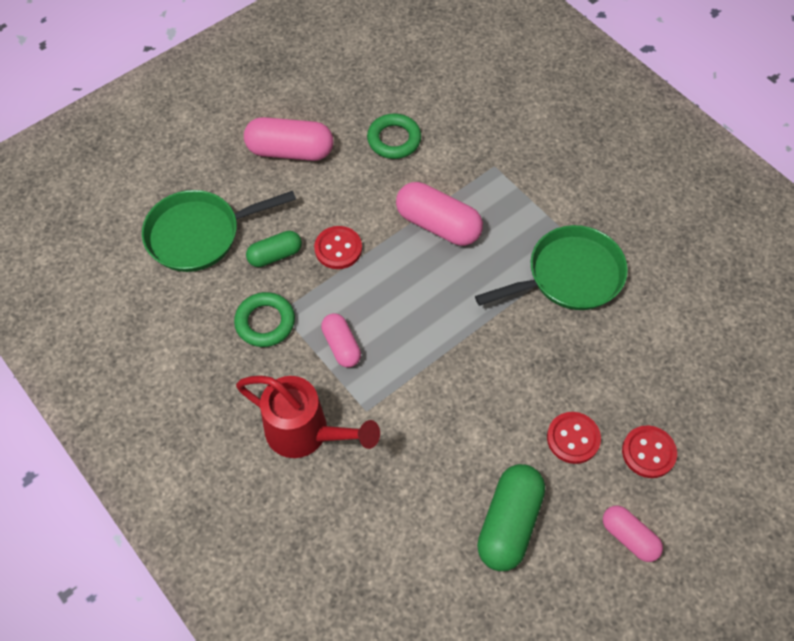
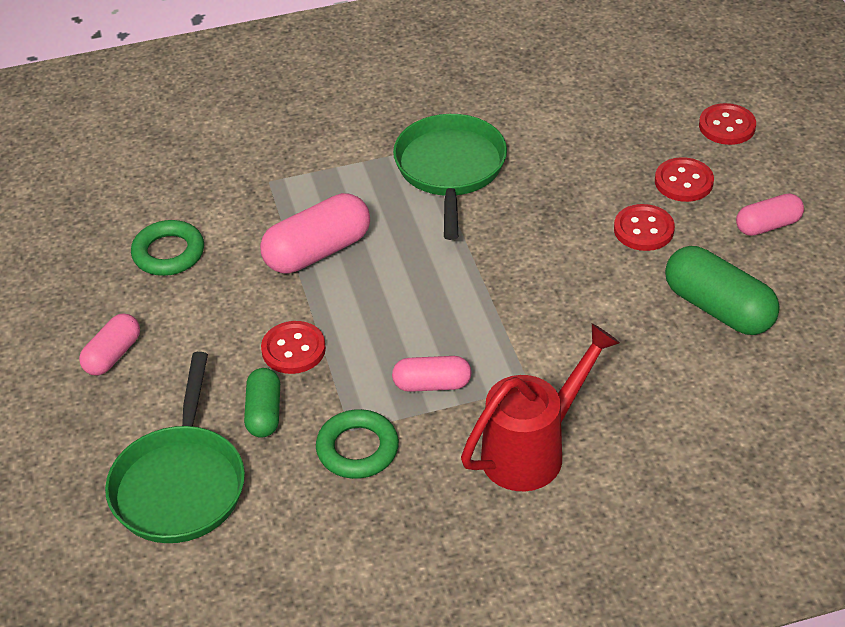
camera: 65 degrees left, 15 degrees down
(290, 151) = (113, 355): pink capsule -> pink capsule, size x0.61
(742, 467) = (727, 126): none -> red button

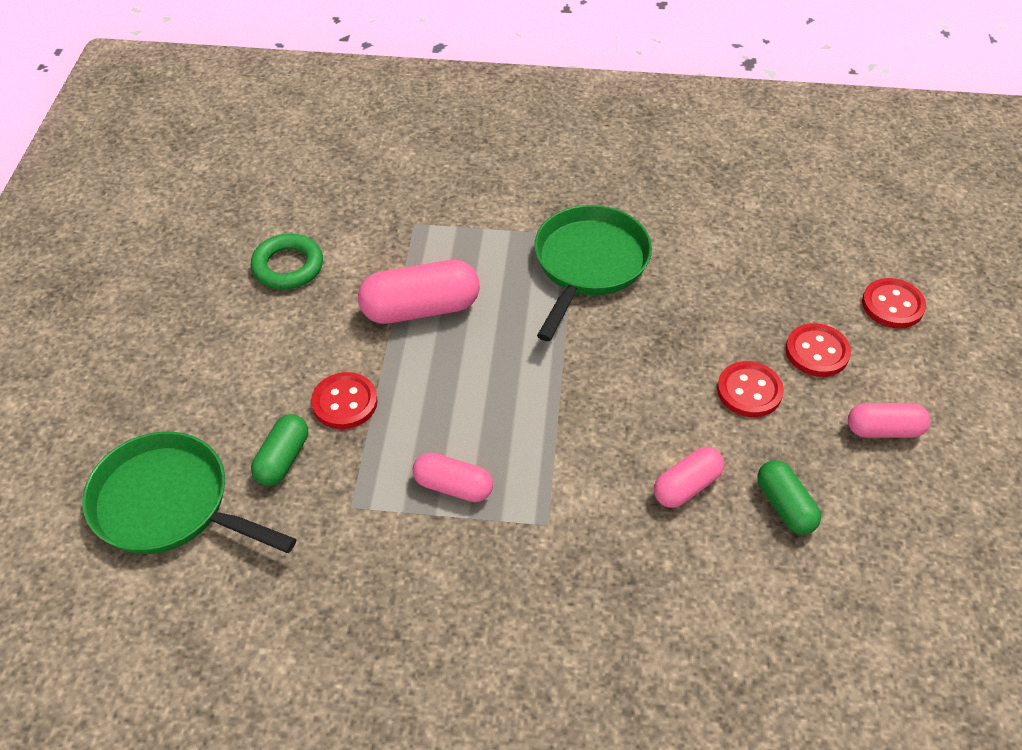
camera: 20 degrees right, 5 degrees up
(113, 355) = (184, 351): pink capsule -> pink capsule (686, 486)
(180, 483) = (169, 504): green pan -> green pan turned 90 degrees clockwise
(357, 449) = (347, 530): green ring -> none
(533, 450) = (514, 597): red watering can -> none
(718, 308) = (785, 506): green capsule -> green capsule, size x0.61

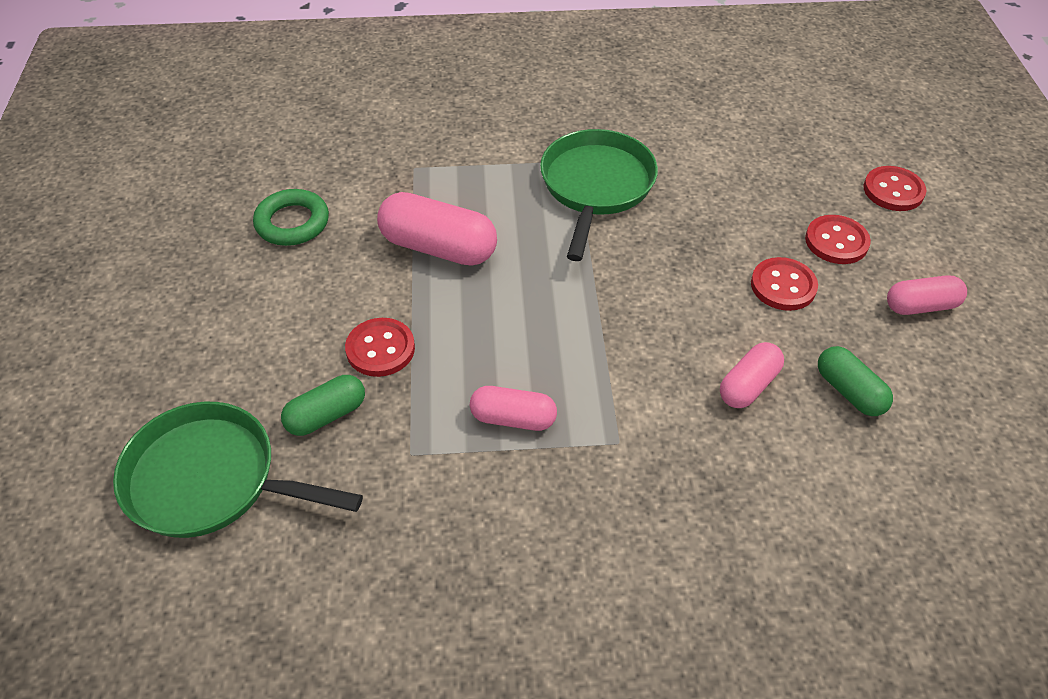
camera: 10 degrees left, 0 degrees up
(282, 459) = (326, 415): green capsule -> green capsule turned 45 degrees clockwise
(420, 309) = (438, 247): pink capsule -> pink capsule turned 45 degrees clockwise

